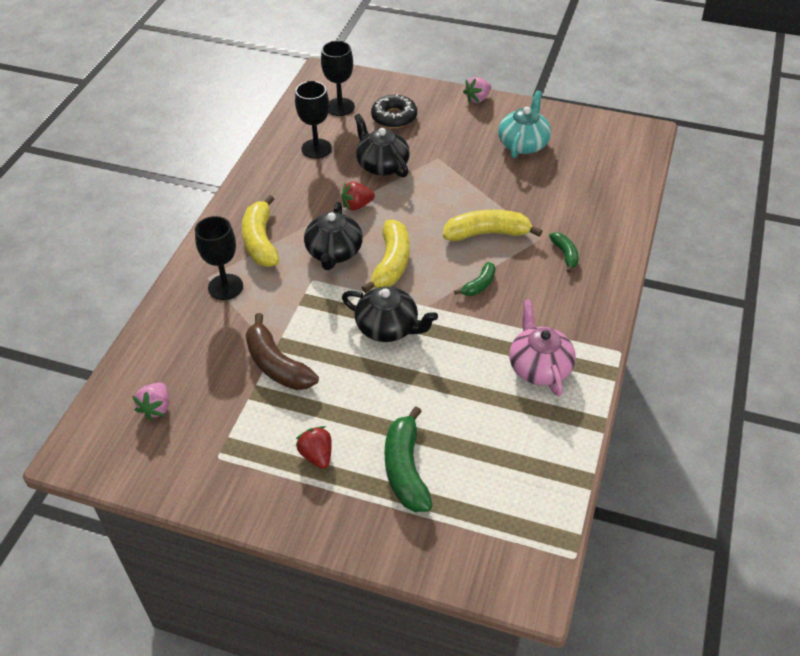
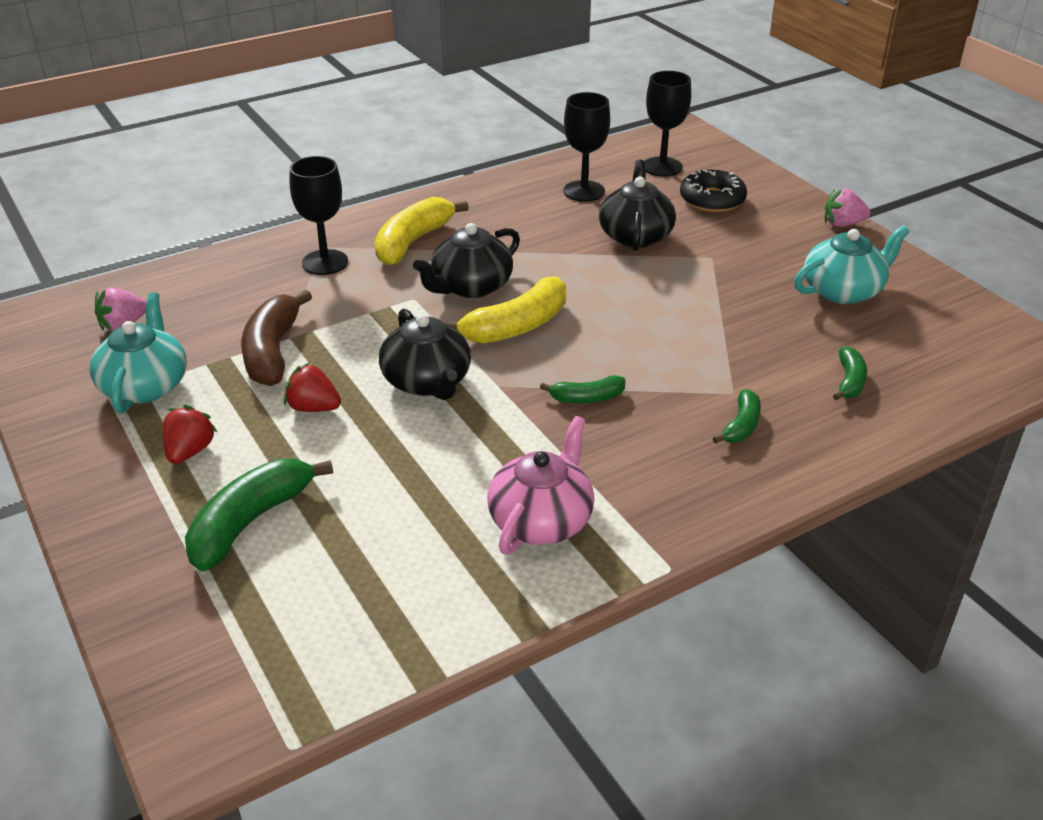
camera: 40 degrees right, 10 degrees down
(231, 436) = (145, 385): none -> turquoise teapot
(357, 205) = (555, 258): red strawberry -> red strawberry (313, 408)
(487, 233) = (669, 354): yellow banana -> none
(583, 199) = (849, 381): none -> green banana

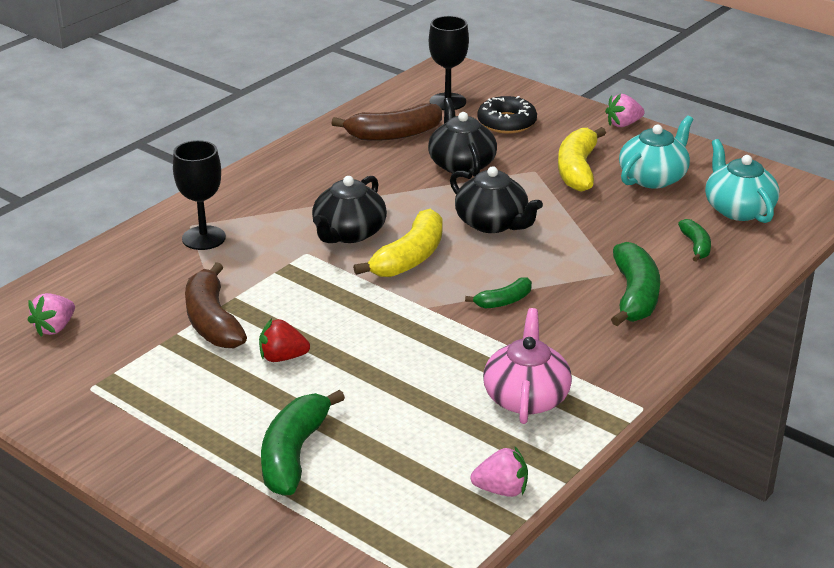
camera: 20 degrees left, 5 degrees down
(145, 385) = (117, 373): turquoise teapot -> turquoise teapot (738, 209)
(190, 451) = (200, 414): red strawberry -> none
(413, 242) = (271, 205): yellow banana -> yellow banana (577, 169)
(427, 382) = (365, 316): black teapot -> black teapot (492, 223)
(442, 629) = (501, 490): none -> pink strawberry
(584, 191) = (393, 134): black goblet -> brown banana
(741, 426) = (634, 296): green banana -> green banana, size x1.83

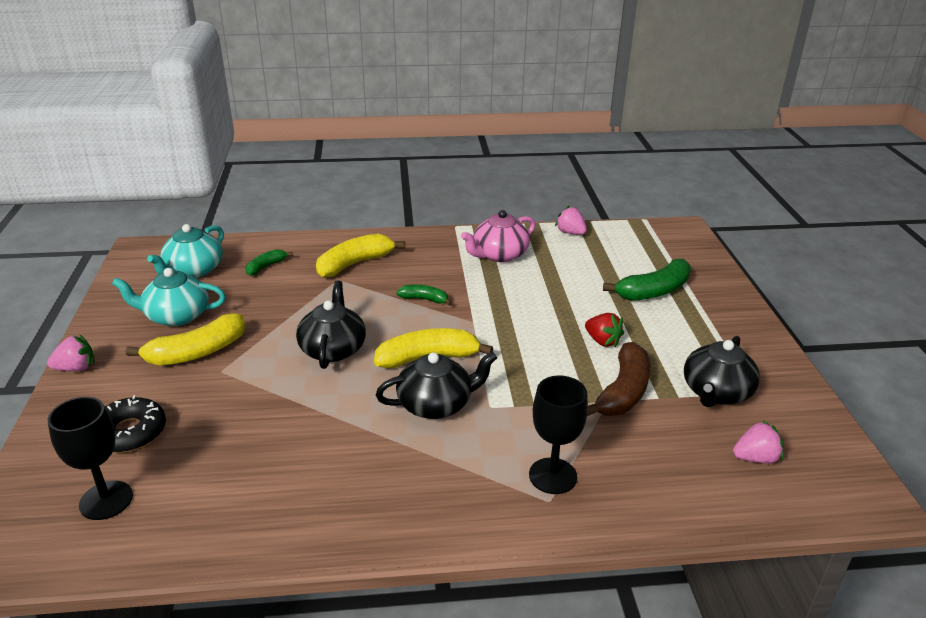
camera: 135 degrees left, 0 degrees up
(393, 134) = (228, 490): brown banana -> none
(461, 164) = (250, 413): black teapot -> black teapot (716, 392)
(623, 124) = (76, 368): pink strawberry -> pink strawberry turned 45 degrees counterclockwise
(634, 296) = (355, 264): green banana -> yellow banana

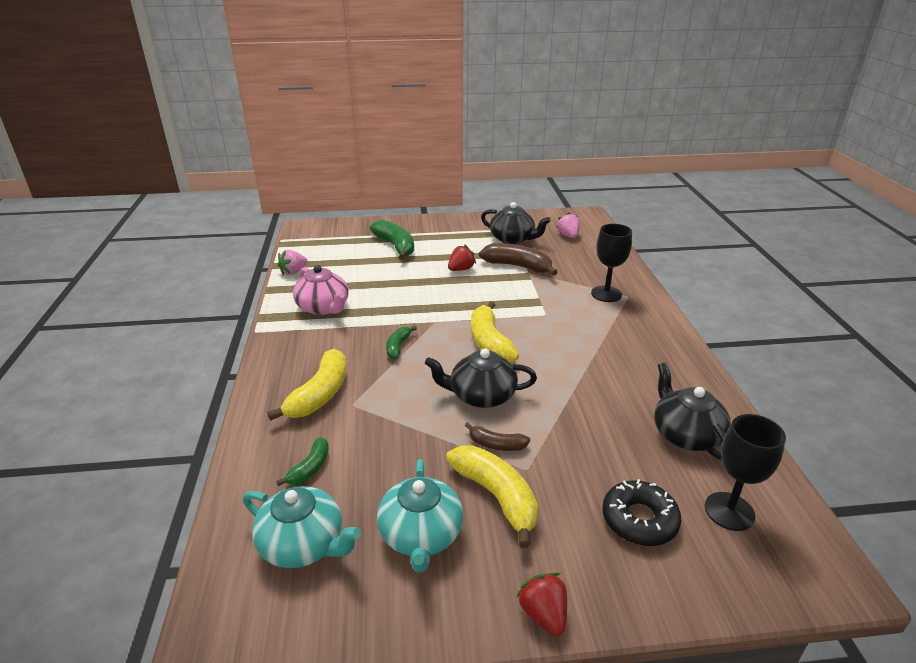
camera: 90 degrees left, 0 degrees up
(76, 368) = (543, 614): pink strawberry -> red strawberry
(259, 355) = (496, 444): none -> brown banana
(266, 267) = (310, 468): green banana -> green banana turned 105 degrees counterclockwise
(355, 264) = (320, 394): yellow banana -> yellow banana turned 120 degrees counterclockwise
(436, 404) = (548, 337): black teapot -> black teapot (685, 434)

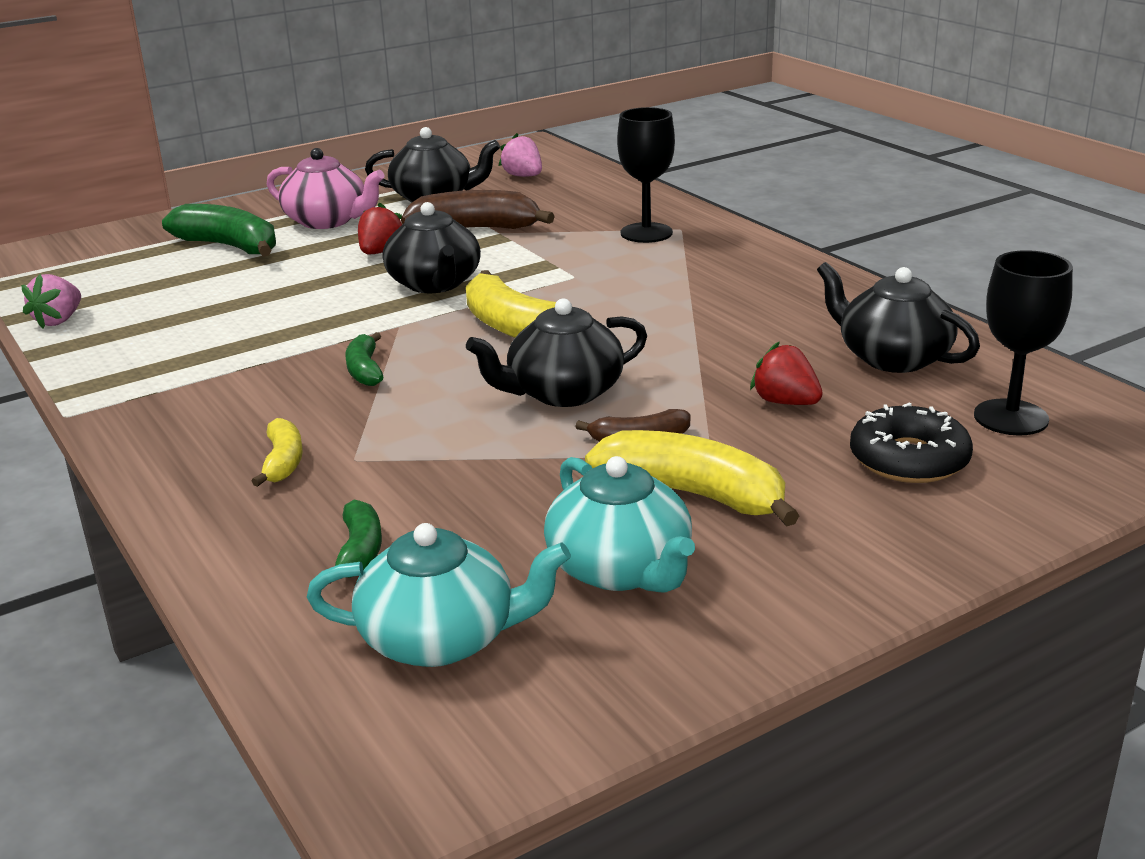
camera: 25 degrees left, 5 degrees down
(320, 394) = (283, 462): yellow banana -> yellow banana, size x0.55
(323, 307) = (172, 353): pink teapot -> pink teapot (328, 221)
(471, 298) = (435, 284): none -> black teapot
(543, 614) = (870, 590): red strawberry -> red strawberry (785, 402)

